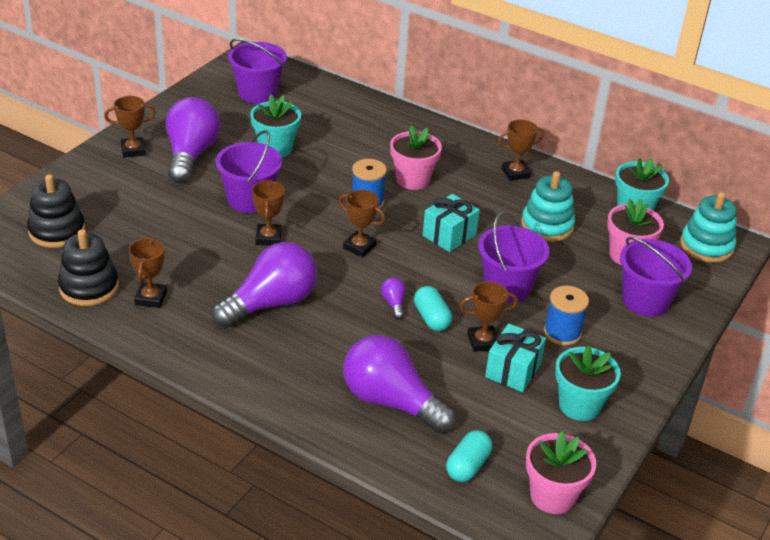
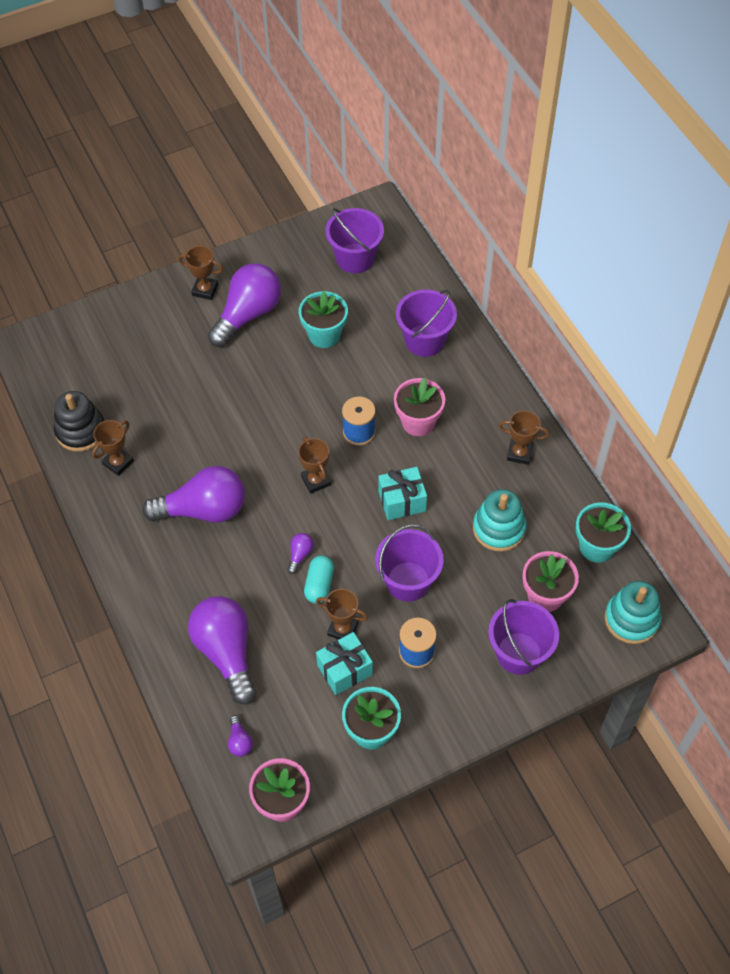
camera: 35 degrees right, 20 degrees up
(57, 231) = (92, 359): black stacking toy -> none
(249, 200) = (262, 387): purple bucket -> purple bucket (425, 340)
(268, 238) = (249, 438): brown trophy -> none
(467, 466) = (239, 741): turquoise capsule -> purple light bulb

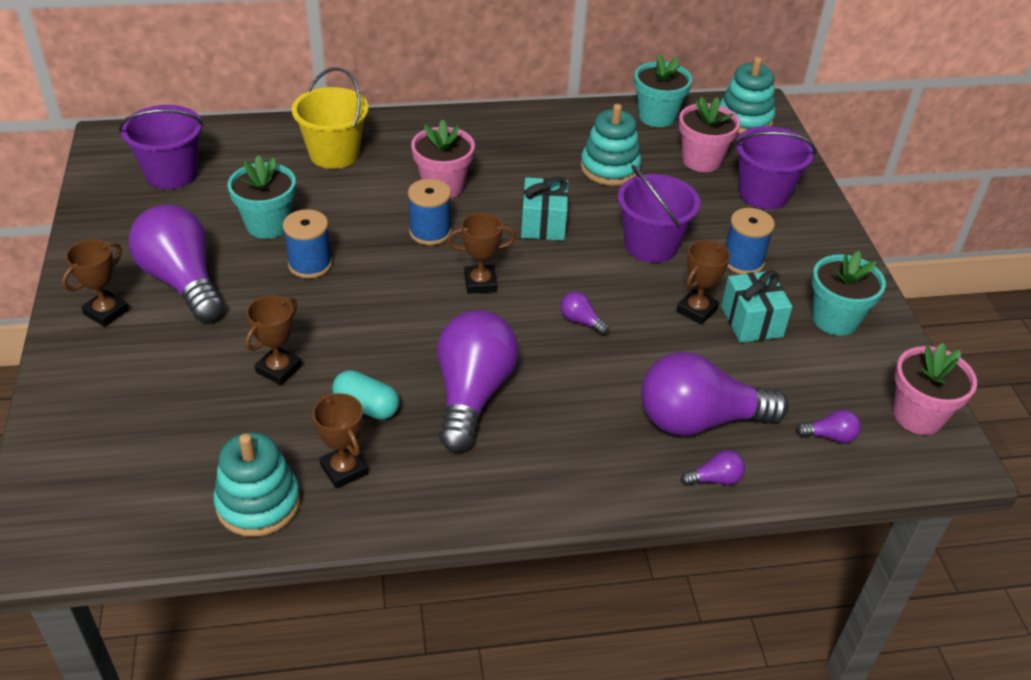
camera: 75 degrees left, 15 degrees down
(81, 431) = (258, 503): black stacking toy -> turquoise stacking toy
(175, 672) = (715, 479): none -> purple light bulb
(293, 375) = (310, 264): none -> blue spool
(319, 584) = (629, 315): turquoise capsule -> turquoise capsule (366, 406)
(425, 340) = (334, 154): purple bucket -> yellow bucket
(519, 453) = (523, 132): brown trophy -> brown trophy (279, 369)

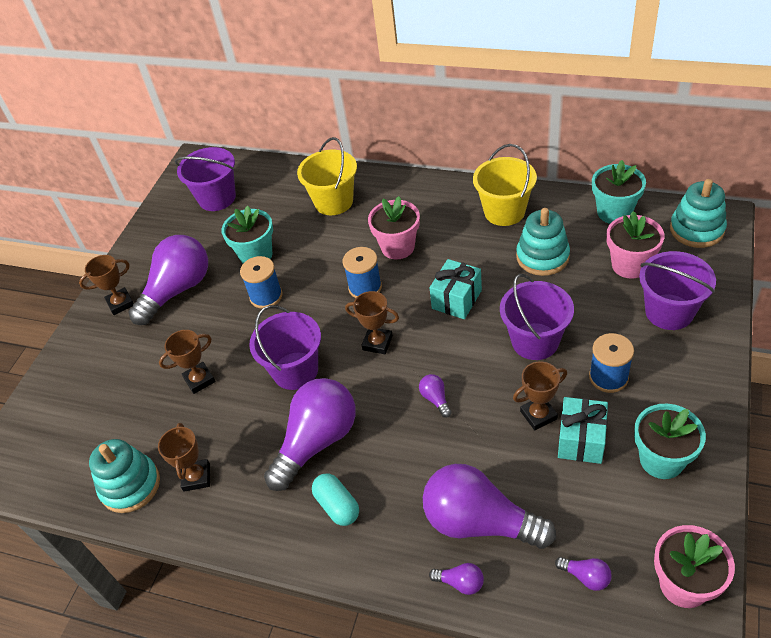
camera: 35 degrees right, 5 degrees up
(182, 281) = (178, 290): purple light bulb -> purple light bulb turned 45 degrees clockwise
(366, 406) = (239, 429): turquoise capsule -> turquoise capsule (337, 506)
(399, 331) = (295, 371): none -> purple bucket
(542, 133) = (504, 211): none -> yellow bucket

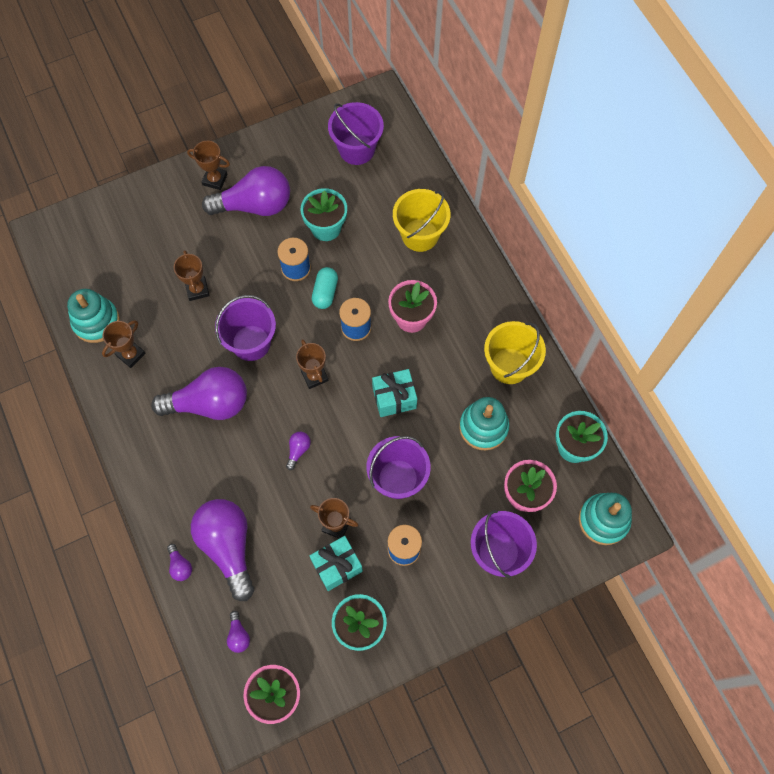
camera: 40 degrees right, 20 degrees up
(199, 380) = (197, 290): brown trophy -> brown trophy turned 60 degrees clockwise
(337, 506) = (175, 454): turquoise capsule -> turquoise capsule (325, 292)

